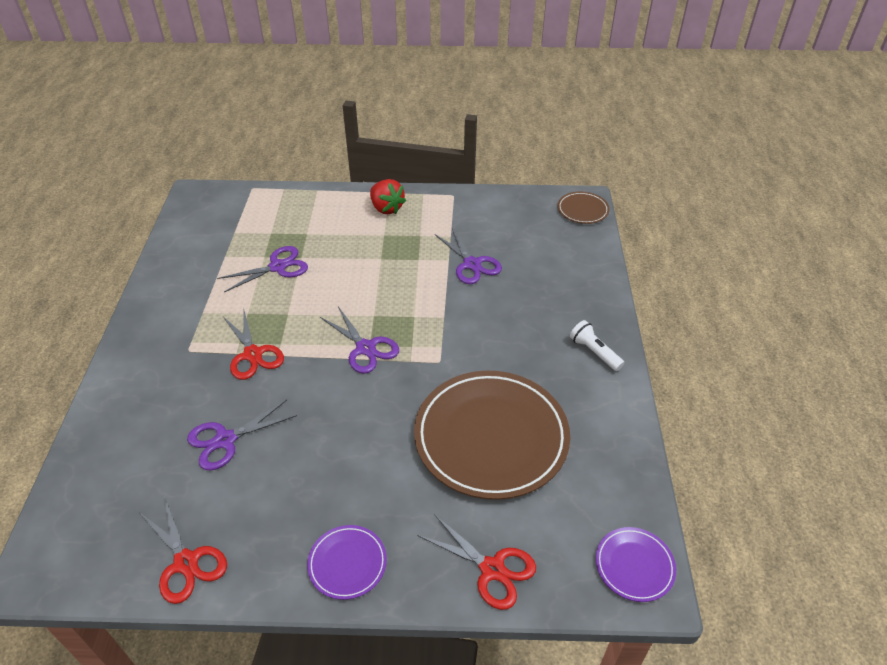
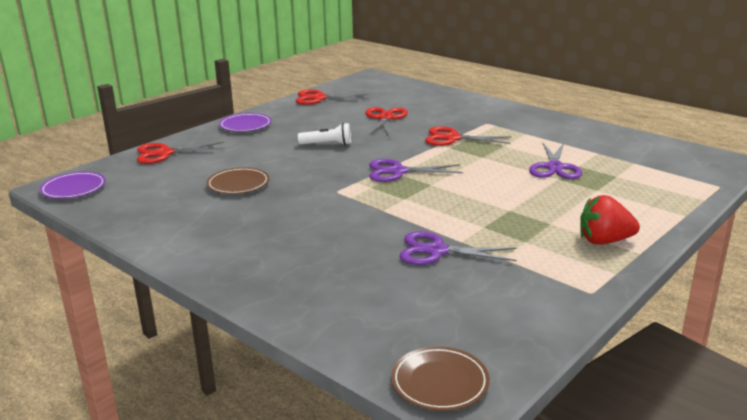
camera: 130 degrees right, 20 degrees down
(225, 440) = (385, 118): purple scissors -> red scissors
(491, 437) = (238, 184): brown plate -> brown plate, size x0.45
(594, 352) = (223, 258): white flashlight -> white flashlight (327, 144)

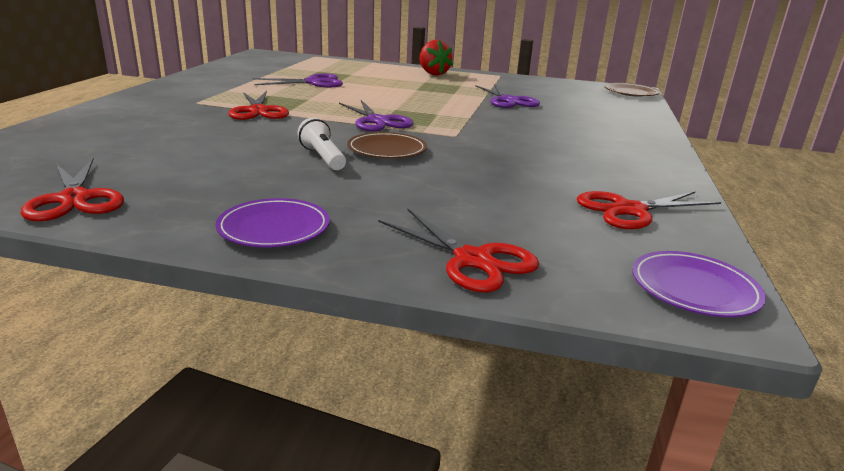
camera: 120 degrees left, 0 degrees up
(238, 184) = (501, 178): brown plate -> brown plate (387, 150)
(385, 118) = (191, 143): red scissors -> red scissors (629, 210)

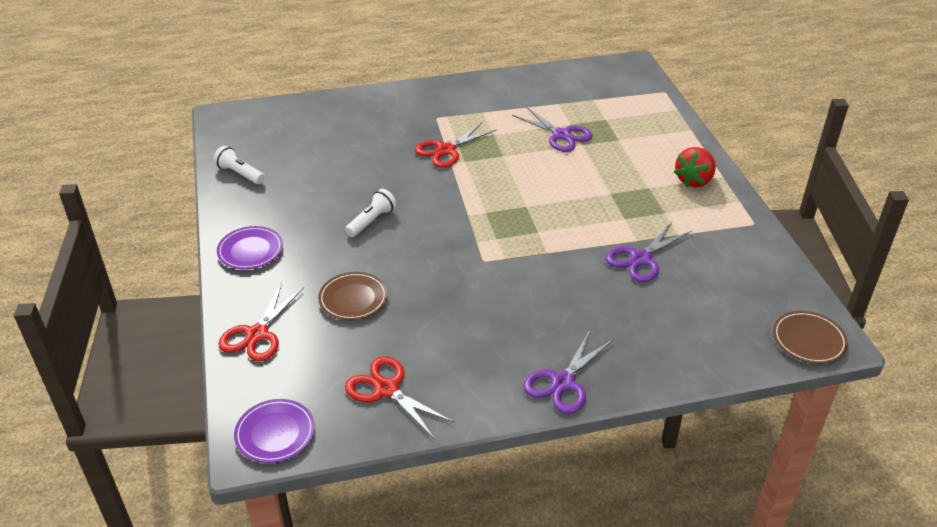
camera: 65 degrees right, 15 degrees up
(74, 199) = (240, 174): red scissors -> white flashlight
(377, 121) = (481, 211): purple scissors -> purple scissors (563, 382)
(387, 150) = (415, 240): brown plate -> brown plate (353, 299)

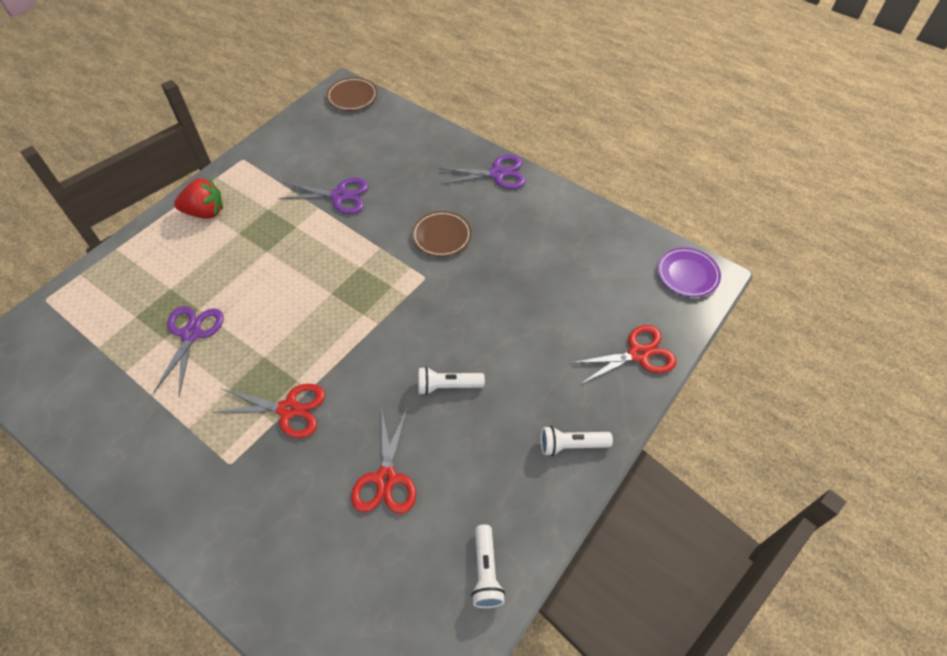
camera: 130 degrees left, 15 degrees up
(250, 250) = (571, 445): purple plate -> white flashlight
(353, 299) = (544, 325): brown plate -> brown plate (441, 236)
(386, 389) = (595, 247): red scissors -> red scissors (386, 479)

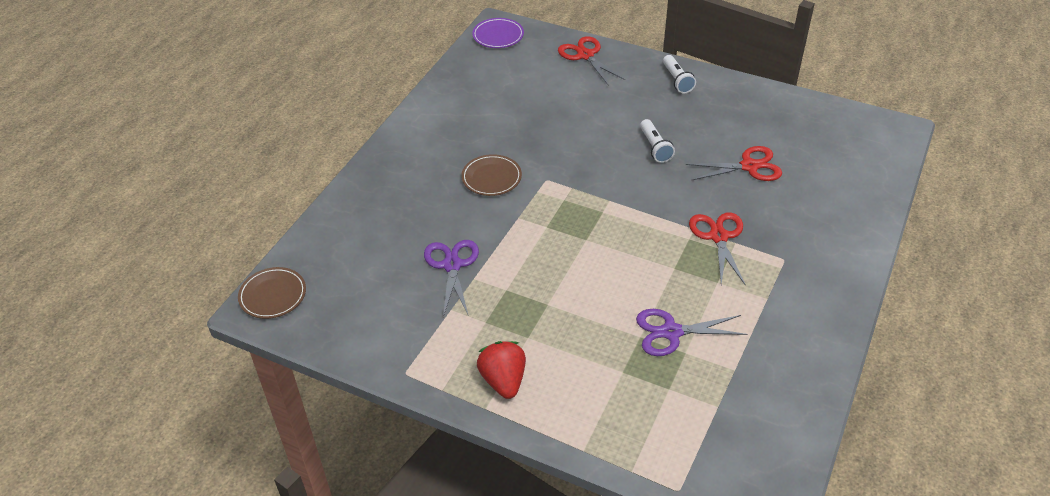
camera: 100 degrees left, 10 degrees down
(486, 572) = (788, 108): white flashlight -> none
(497, 174) = (397, 152): purple scissors -> none

